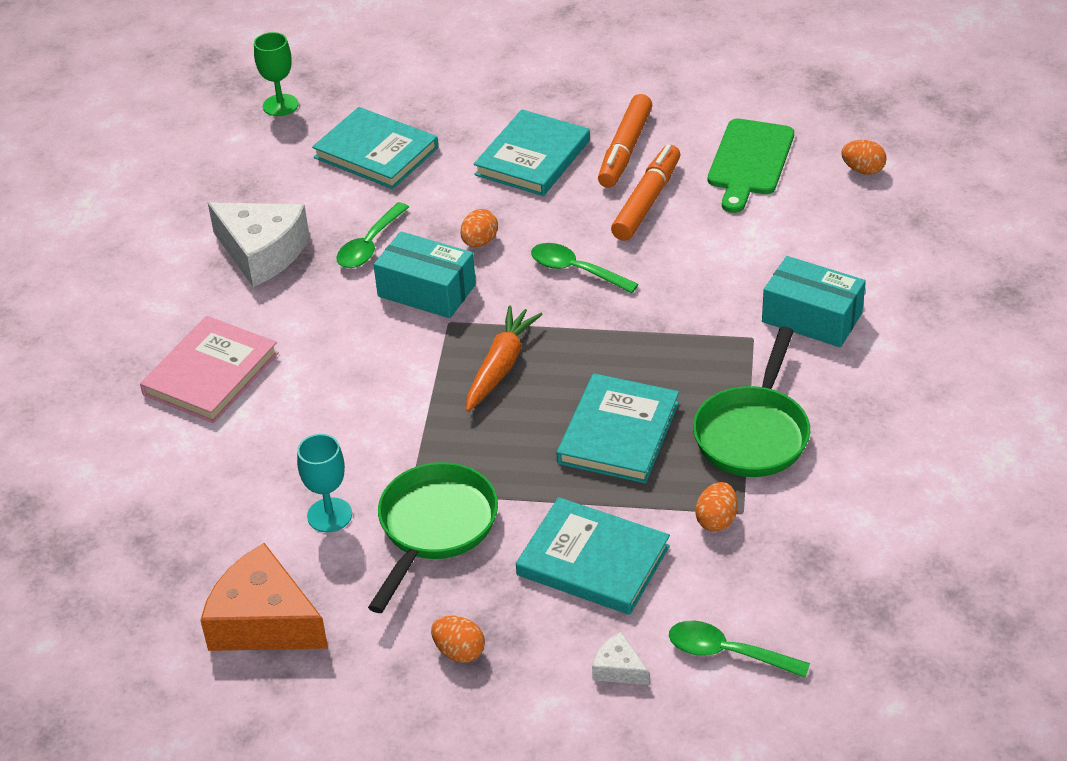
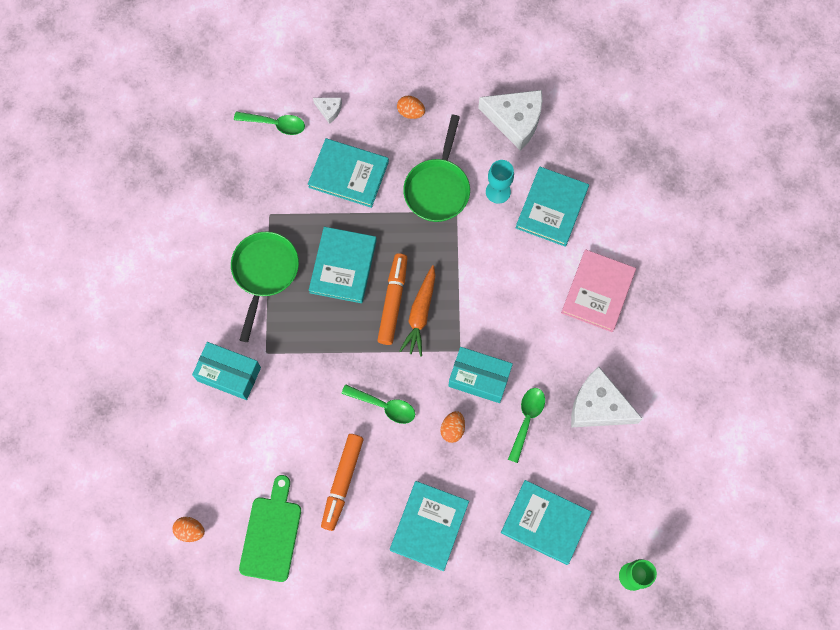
camera: 170 degrees right, 30 degrees up
(244, 485) = (551, 208): none -> turquoise book
(264, 621) = (515, 120): orange cheese -> white cheese
(625, 150) = (362, 541): orange marker -> orange marker (393, 301)
(716, 520) = (283, 207): orange egg -> none

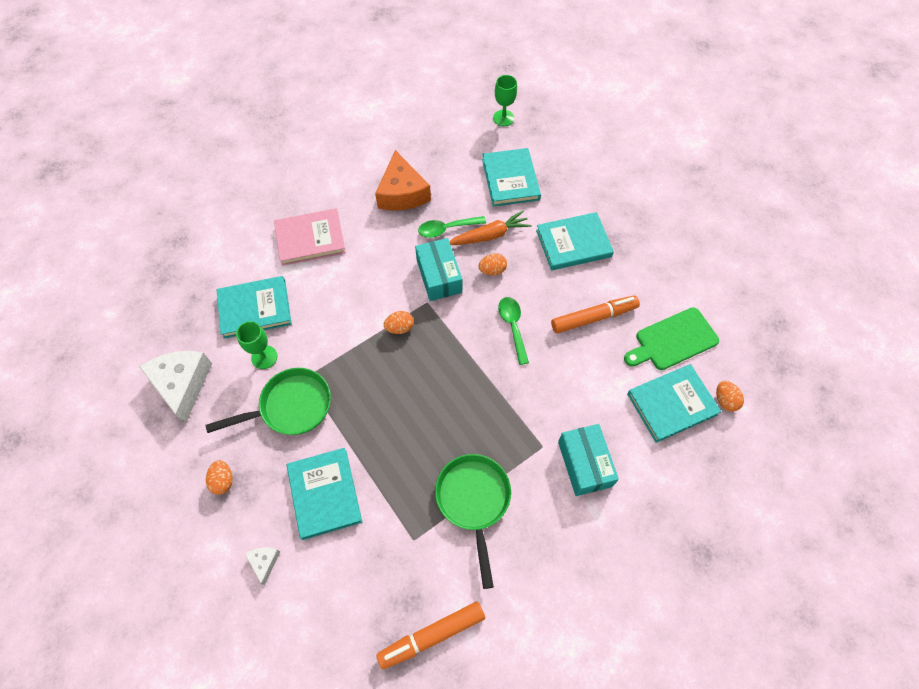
camera: 125 degrees left, 10 degrees down
(264, 273) = (474, 501): green pan -> green pan turned 105 degrees clockwise
(275, 124) = (312, 607): green spoon -> none
(343, 266) = (418, 437): turquoise book -> turquoise book (671, 404)
(393, 301) = (421, 376): orange marker -> orange marker (432, 635)
(420, 314) = (417, 348): orange carrot -> orange carrot (489, 235)
(450, 312) = (400, 328): none -> orange egg
(498, 191) = (264, 357): turquoise goblet -> green goblet
(598, 406) = (402, 193): white cheese -> orange cheese

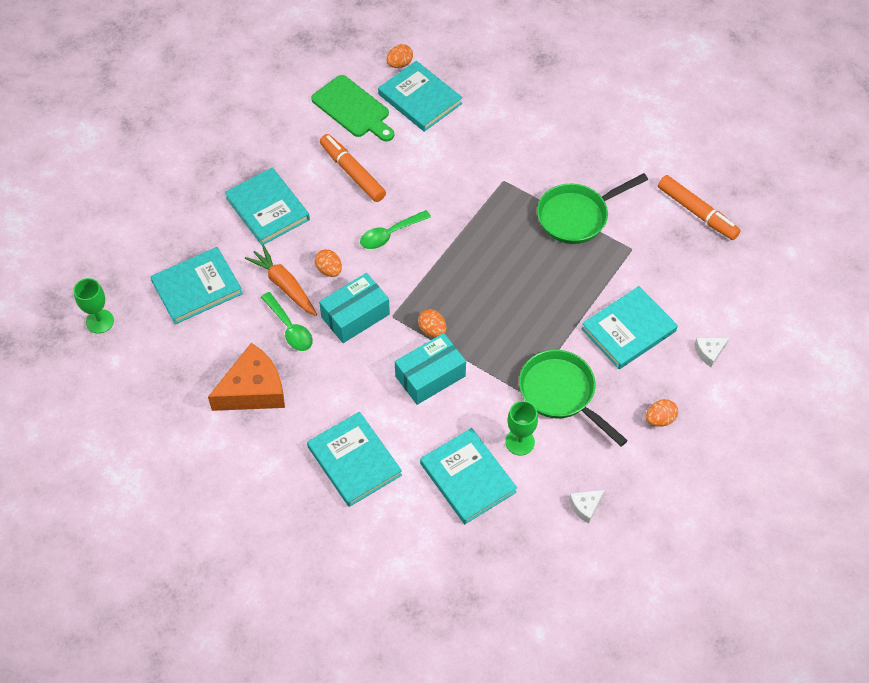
camera: 110 degrees left, 5 degrees down
(182, 384) = (585, 507): white cheese -> white cheese, size x0.46
(310, 239) = (354, 461): pink book -> turquoise book
(584, 464) = (505, 147): turquoise box -> turquoise box (430, 376)

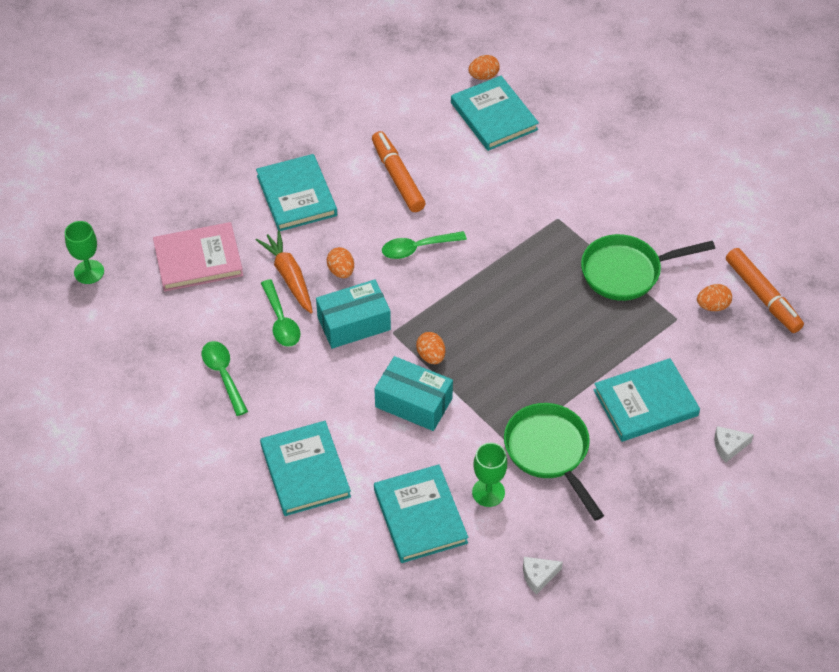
camera: 15 degrees right, 5 degrees down
(197, 288) = (198, 260): turquoise book -> pink book
(253, 390) = (223, 375): orange cheese -> green spoon
(353, 109) = (419, 112): green cutting board -> none
(430, 376) = (413, 403): turquoise box -> turquoise box turned 45 degrees clockwise
(660, 419) = (650, 504): orange egg -> orange egg (712, 306)

